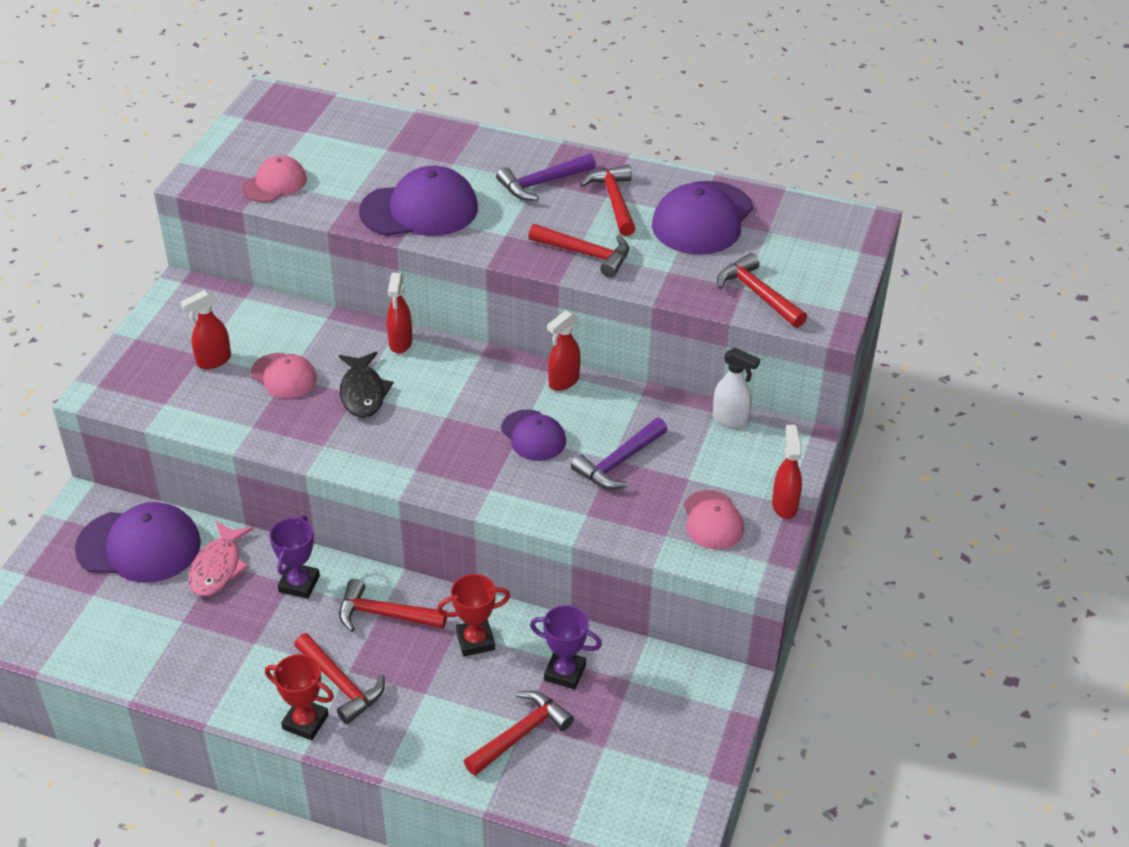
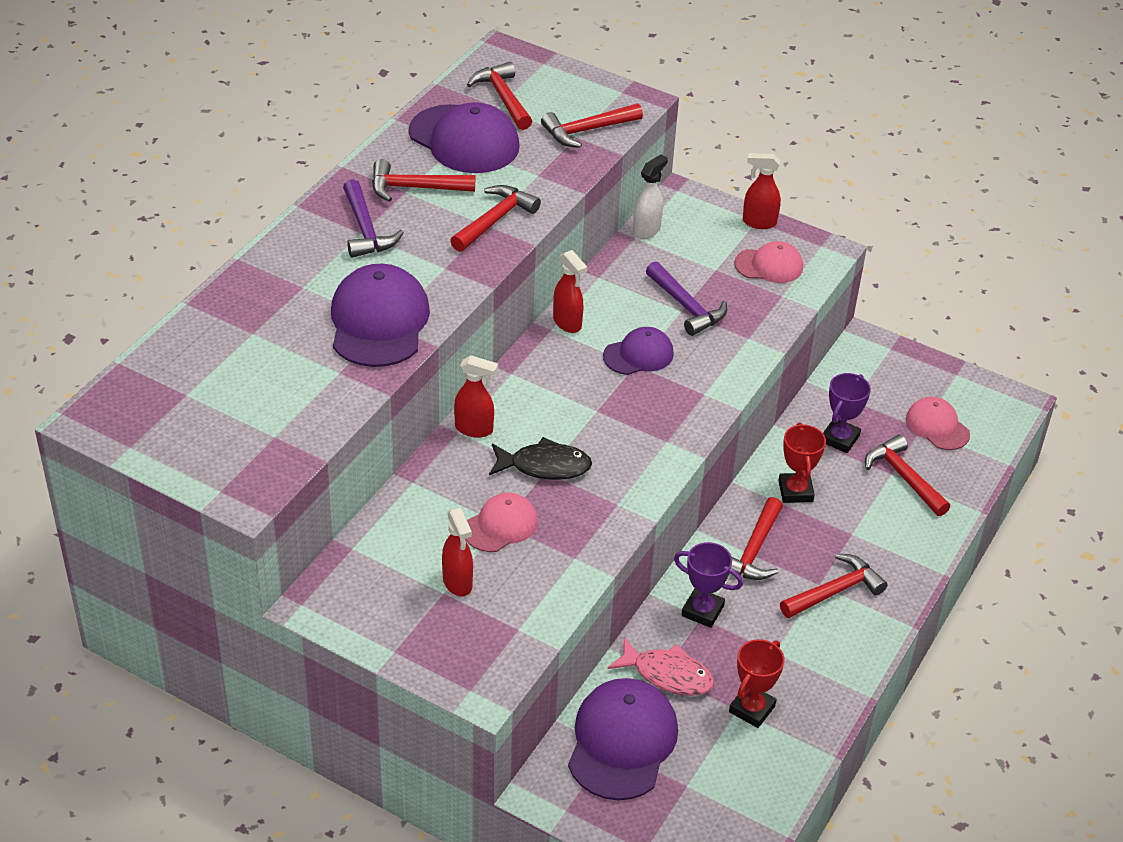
camera: 80 degrees left, 0 degrees up
(275, 183) = (283, 429): pink cap -> pink cap (937, 426)
(305, 722) = (876, 621): red trophy -> red trophy (752, 709)
(784, 233) = (503, 98): none -> red hammer

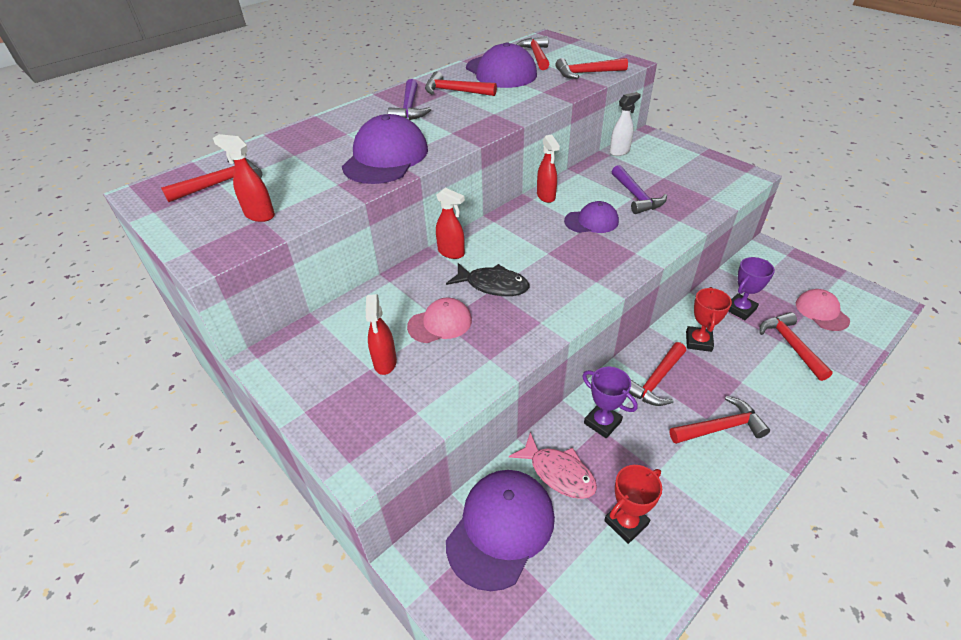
camera: 20 degrees right, 0 degrees up
(495, 220) = (501, 111): red hammer -> red hammer (221, 183)
(758, 222) = (701, 155): red spray bottle -> red spray bottle (259, 215)
(769, 265) = (704, 179): pink cap -> none

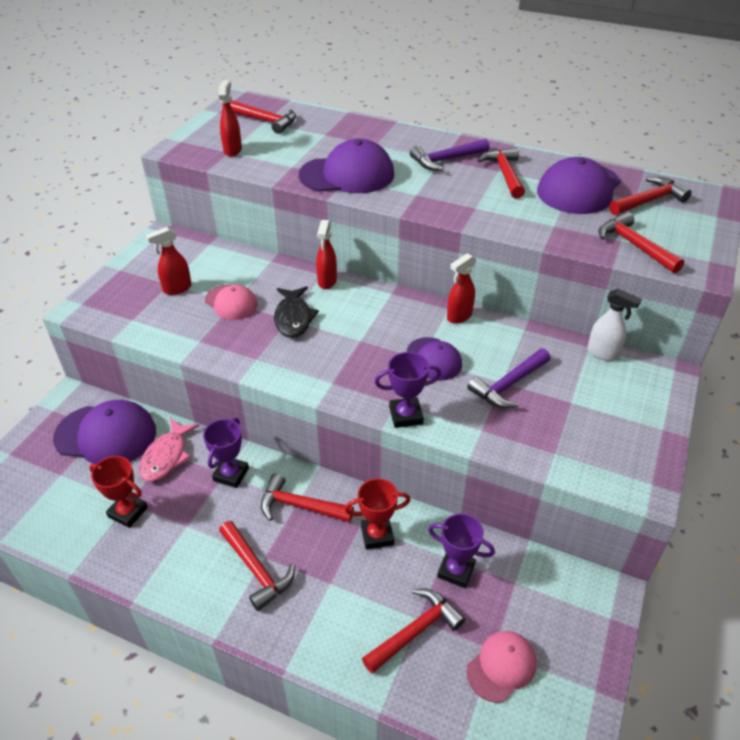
camera: 65 degrees right, 0 degrees up
(652, 251) = (406, 415): none -> purple trophy

